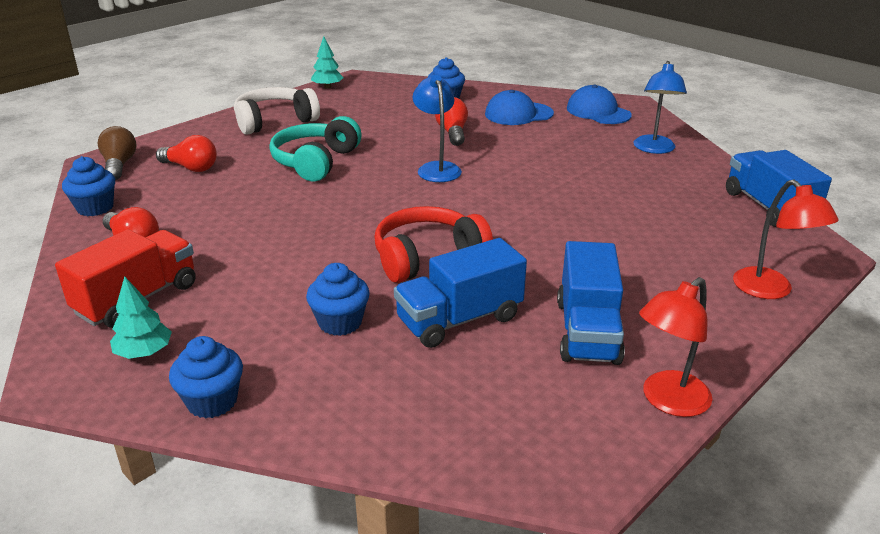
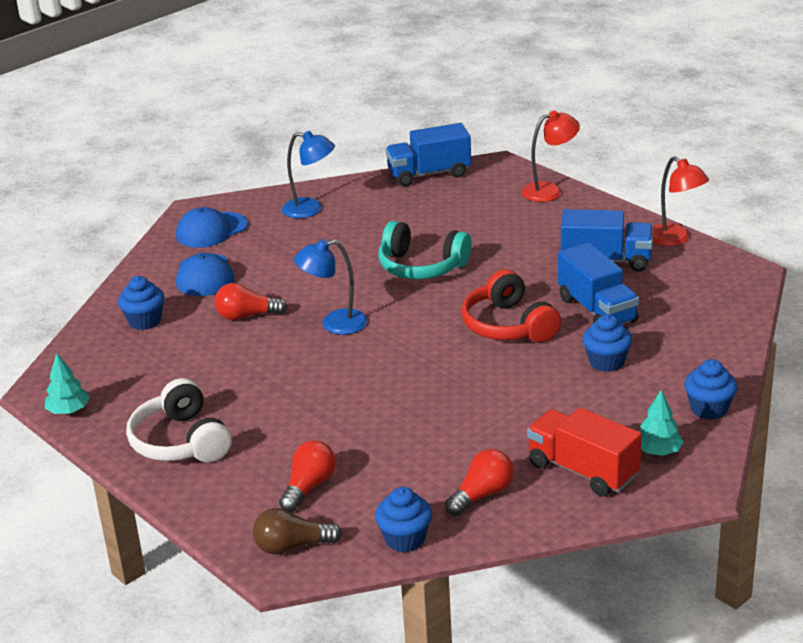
camera: 85 degrees left, 0 degrees up
(315, 162) = (307, 400): turquoise headphones -> turquoise headphones (421, 267)

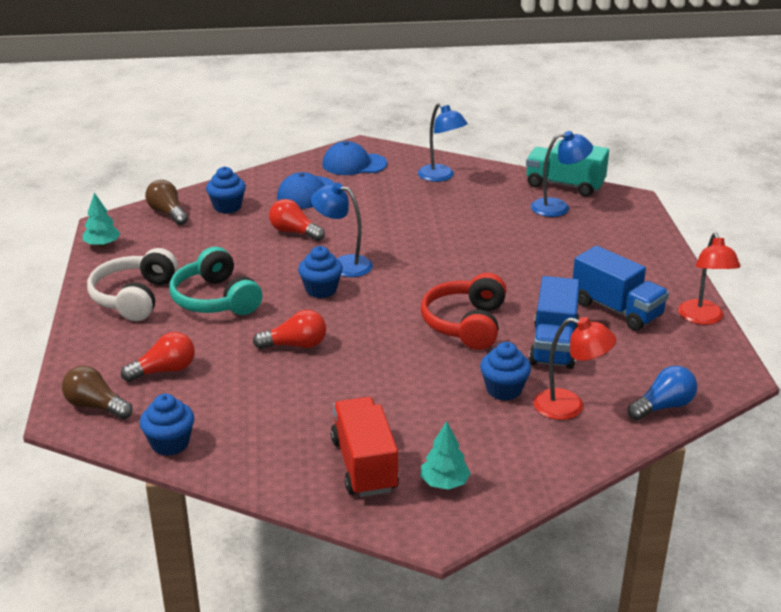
camera: 35 degrees right, 0 degrees up
(91, 353) = (168, 213): none -> brown light bulb
(421, 267) = (462, 251): turquoise headphones -> turquoise headphones (215, 299)
(429, 174) = (564, 185): blue truck -> turquoise truck
(449, 196) = (558, 207): none -> blue lamp
(482, 494) = (266, 441): red light bulb -> red light bulb (295, 345)
(550, 190) = (646, 235): red lamp -> red lamp (569, 407)
(709, 409) = (536, 471): blue cupcake -> blue cupcake (321, 290)
(731, 318) = (663, 406): none -> blue light bulb

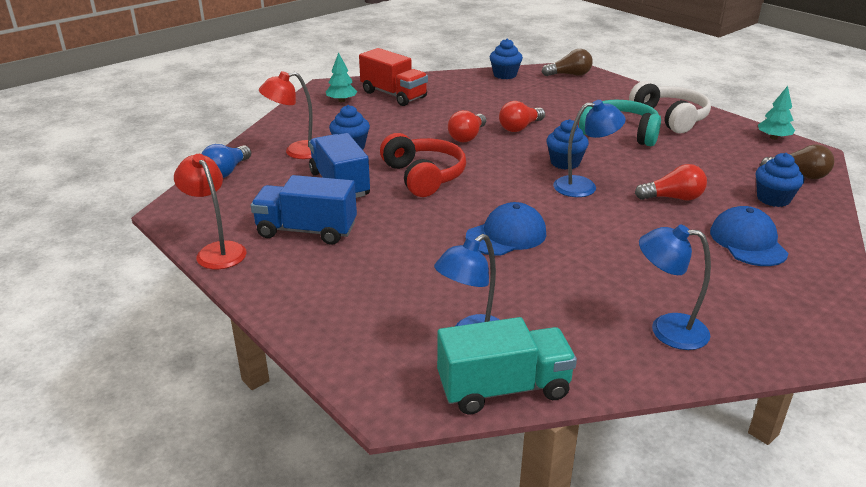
camera: 145 degrees right, 0 degrees up
(164, 370) = (568, 95): red light bulb -> red light bulb (467, 137)
(354, 164) = (786, 304): blue cap -> blue cap (506, 235)

